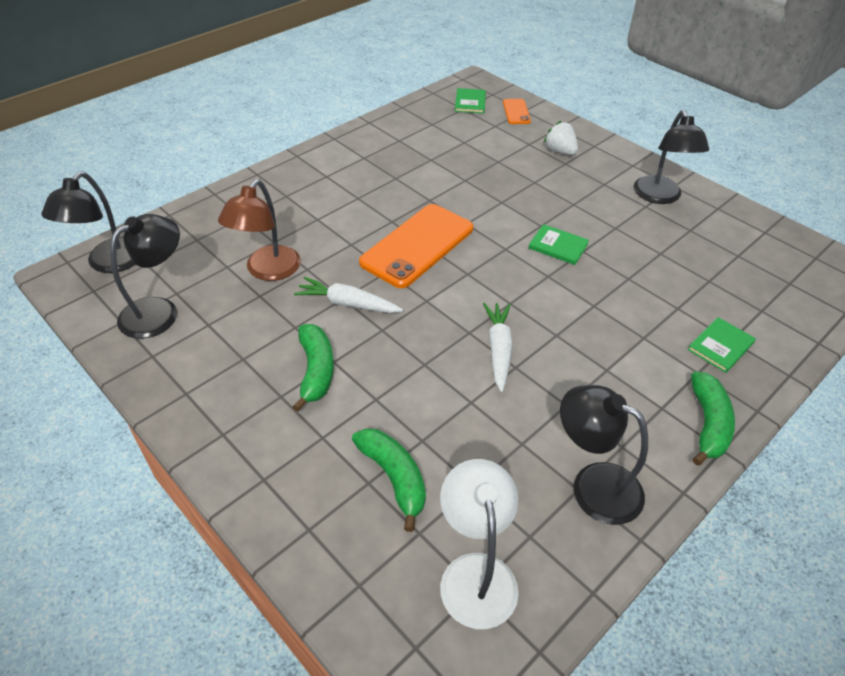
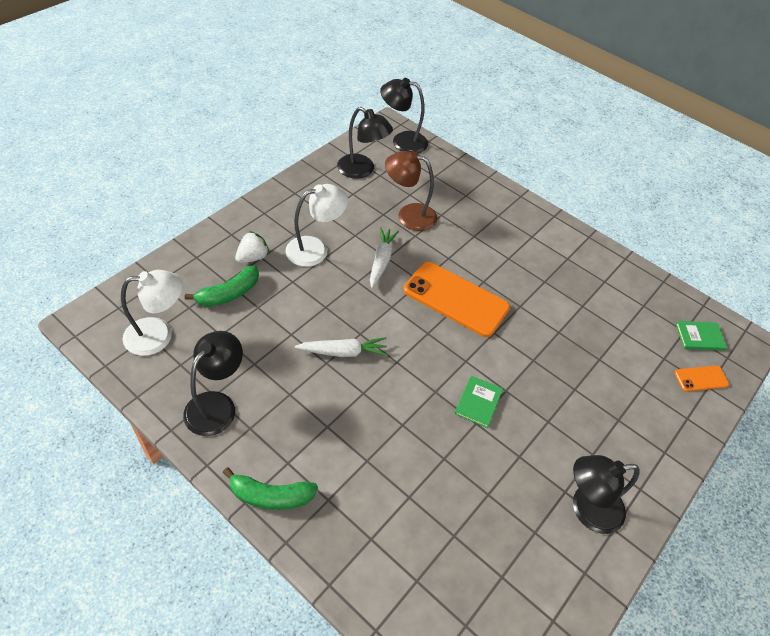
camera: 80 degrees right, 5 degrees up
(316, 371) = (315, 249): green banana -> white lamp
(560, 151) = (639, 416): white strawberry -> white strawberry (253, 257)
(720, 346) = (362, 526): green book -> none

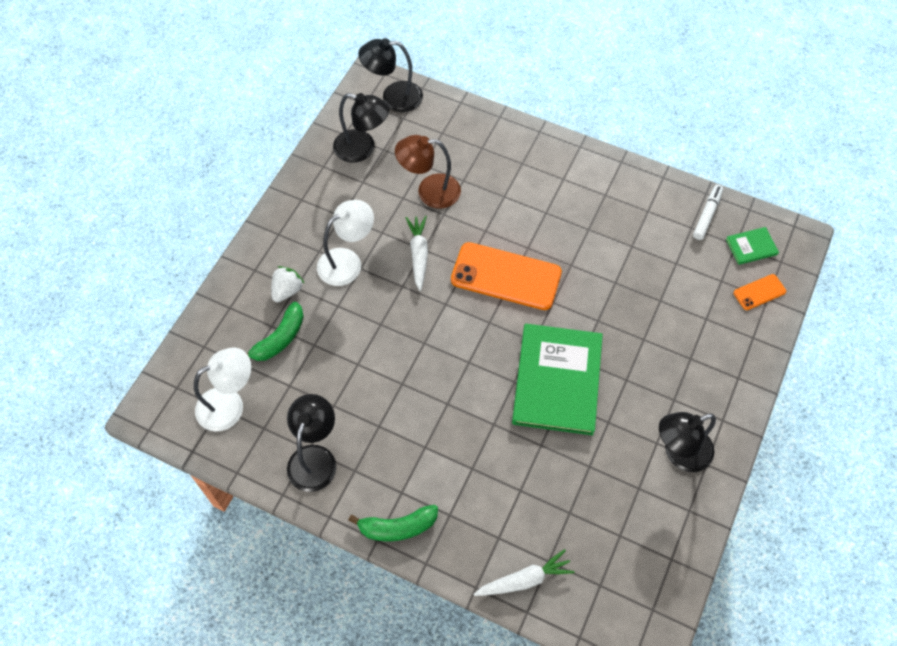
camera: 10 degrees left, 10 degrees up
(343, 352) = (414, 368): white carrot -> white carrot (524, 579)
(478, 402) = (557, 380): green book -> green book, size x2.33
(660, 299) = (707, 215): none -> white marker

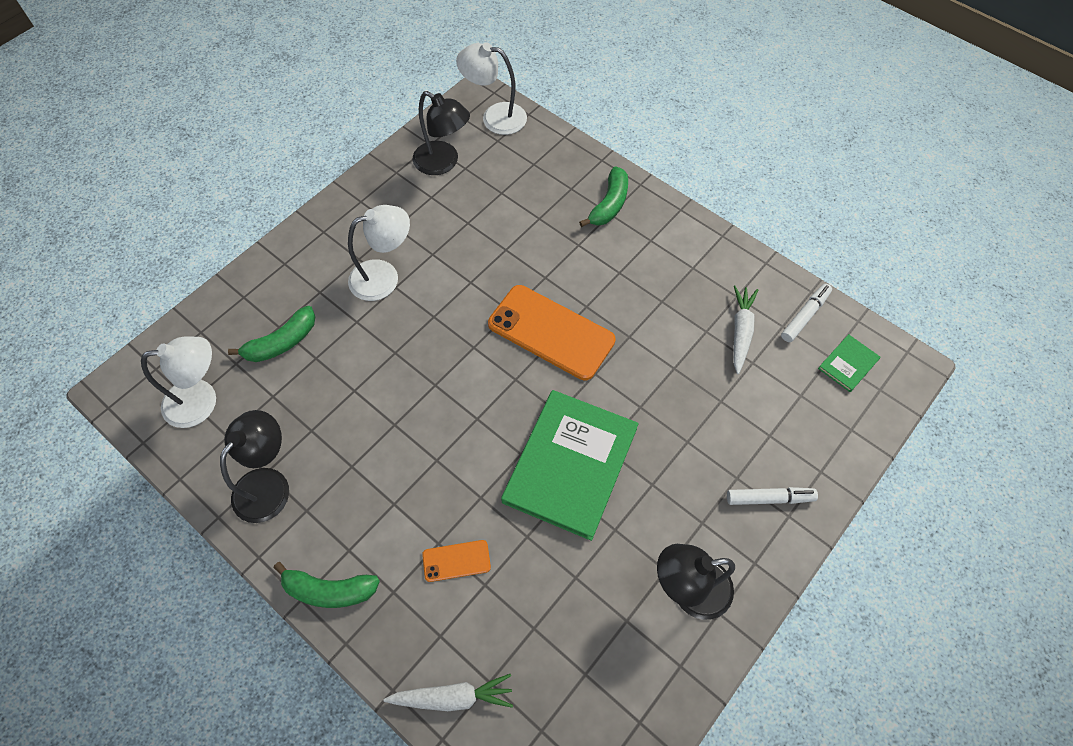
camera: 15 degrees right, 0 degrees up
(287, 290) = (309, 293): white strawberry -> none
(393, 97) = (495, 117): black lamp -> white lamp
(419, 255) = (463, 286): white carrot -> white carrot (741, 332)
(429, 191) = (499, 222): brown lamp -> none
(519, 155) = (609, 205): none -> green banana
(720, 368) = (769, 498): none -> white marker
(751, 247) = (848, 364): green book -> green book turned 45 degrees counterclockwise
(759, 292) = (843, 419): orange phone -> orange phone (456, 561)

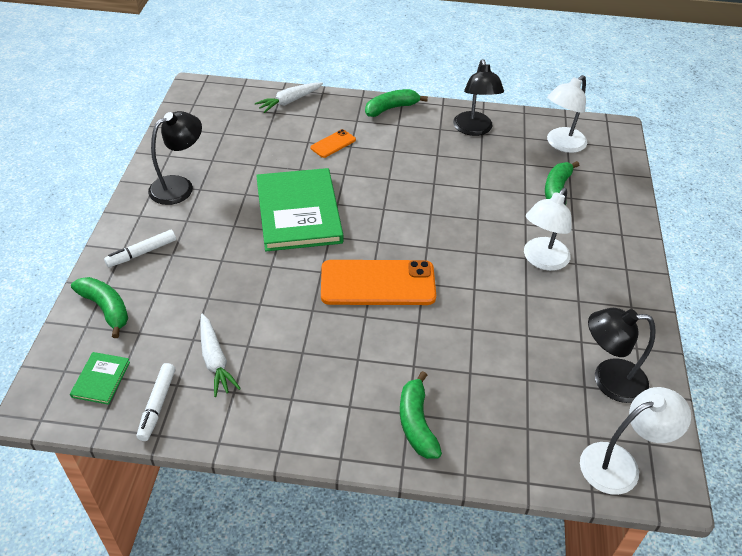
camera: 145 degrees right, 15 degrees down
(827, 440) = (106, 309): none -> green banana

